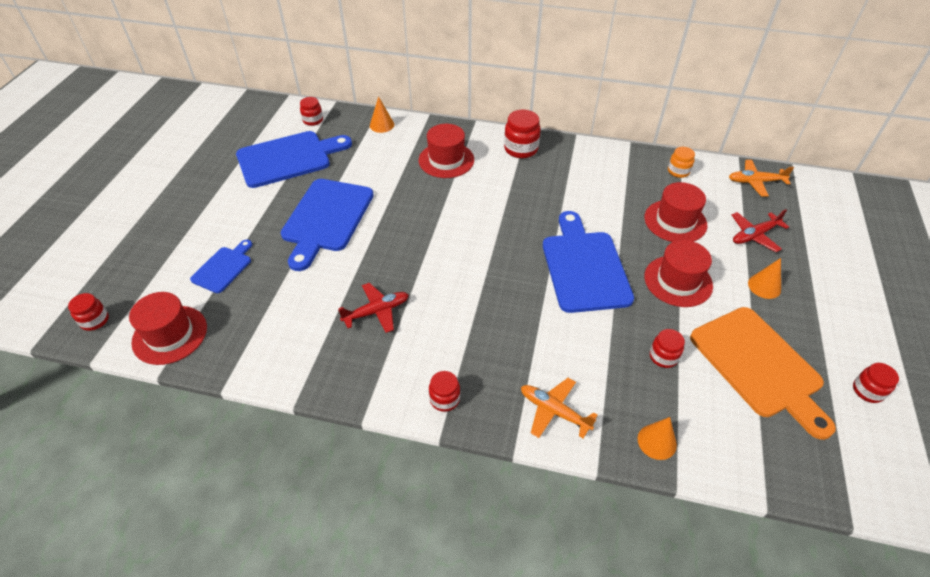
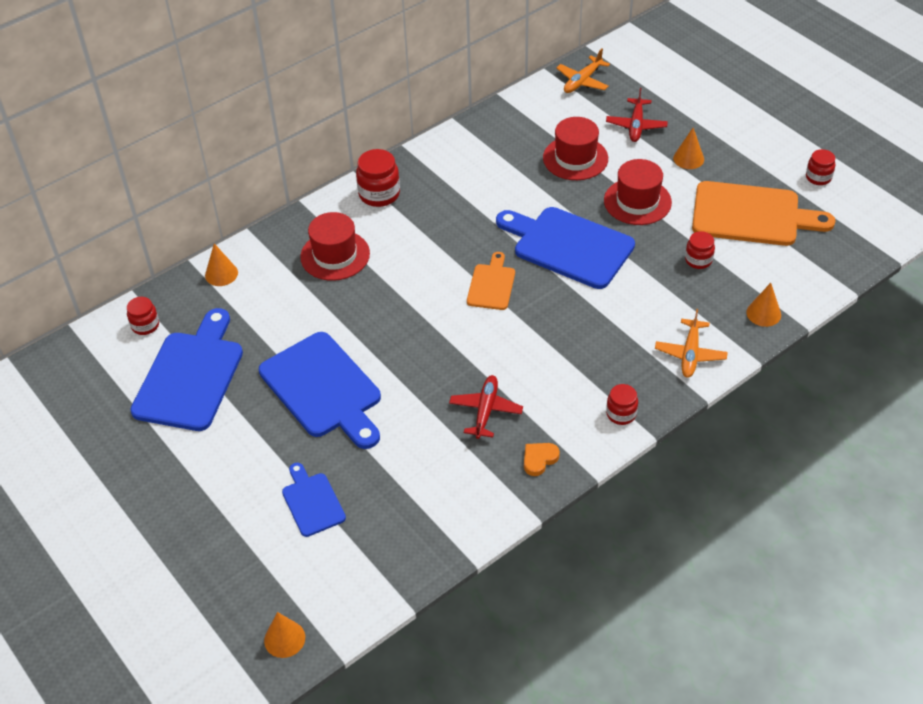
camera: 50 degrees left, 0 degrees up
(95, 320) = (284, 639): red jar -> orange cone
(170, 335) = (366, 580): red hat -> none
(354, 371) = (539, 459): none -> orange heart
(500, 247) = (491, 285): none -> orange cutting board
(554, 411) = (690, 354): orange plane -> orange plane turned 60 degrees counterclockwise
(678, 171) = (521, 115): orange jar -> none

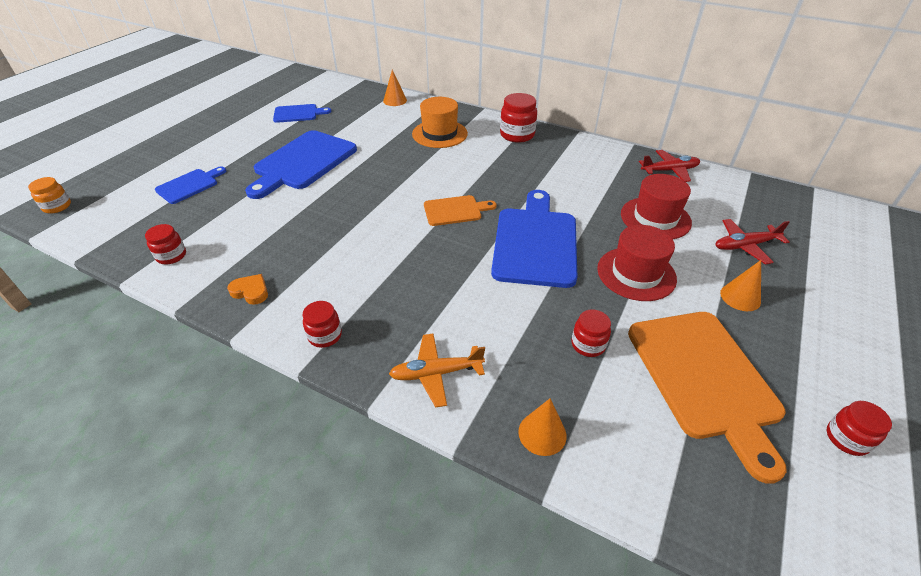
camera: 65 degrees right, 5 degrees down
(145, 325) = (336, 90): red jar -> red jar (171, 256)
(190, 376) = (298, 113): blue cutting board -> blue cutting board, size x0.53
(284, 639) = (57, 206): orange cone -> orange jar
(335, 255) = (439, 134): red hat -> orange hat
(486, 410) = (303, 244): red plane -> red plane (669, 171)
(582, 81) = (763, 197): orange plane -> none

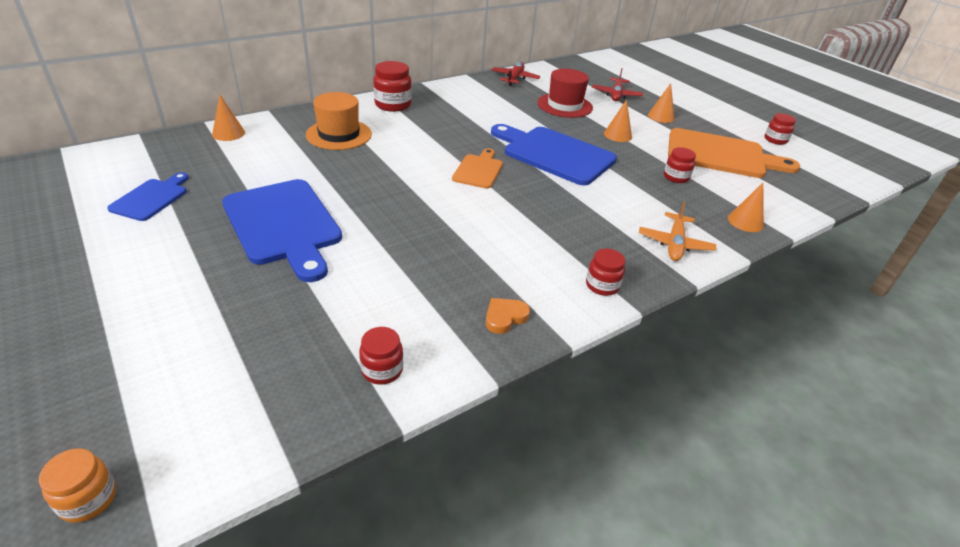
camera: 65 degrees left, 5 degrees down
(189, 185) = (219, 327): blue cutting board -> none
(636, 273) = (617, 135): red hat -> orange cone

